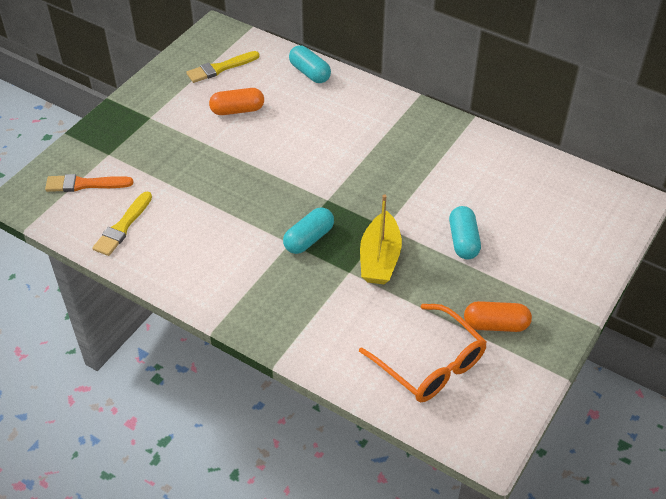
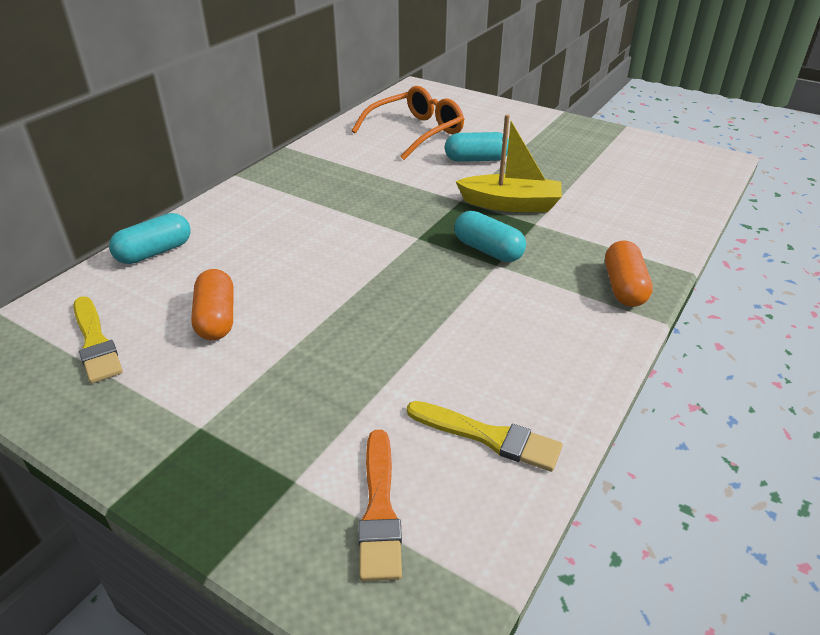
camera: 90 degrees left, 10 degrees down
(429, 363) = (642, 181): orange glasses -> orange glasses (415, 132)
(495, 325) = (580, 149): orange capsule -> orange capsule (623, 287)

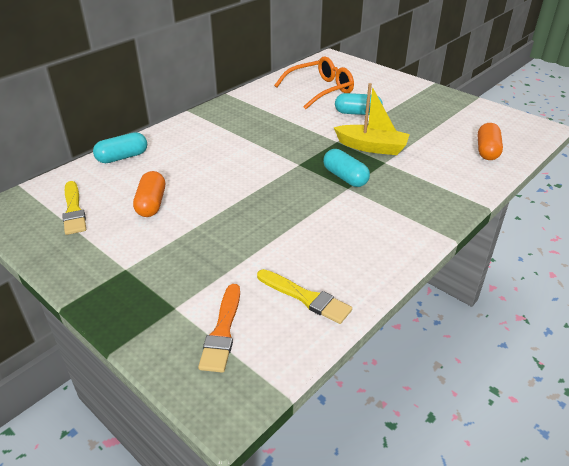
camera: 10 degrees right, 0 degrees up
(623, 287) = (433, 212): orange capsule -> orange capsule (487, 150)

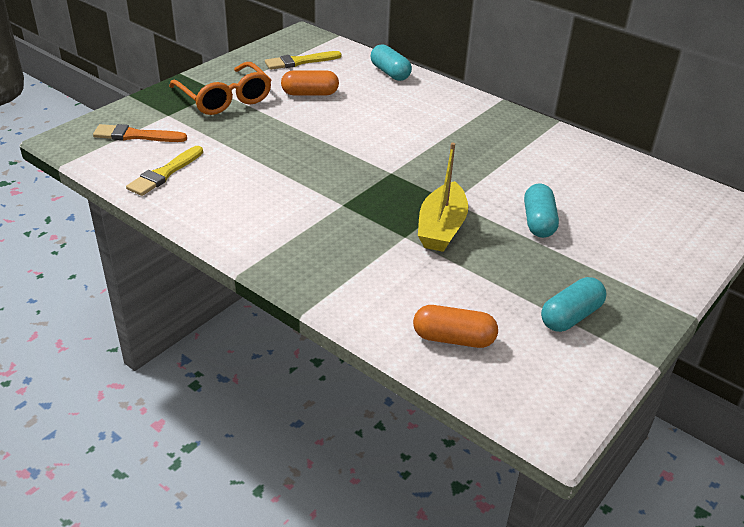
camera: 85 degrees right, 0 degrees up
(319, 90) = (601, 192): orange glasses -> orange glasses (224, 98)
(345, 177) = (365, 203): turquoise capsule -> turquoise capsule (571, 316)

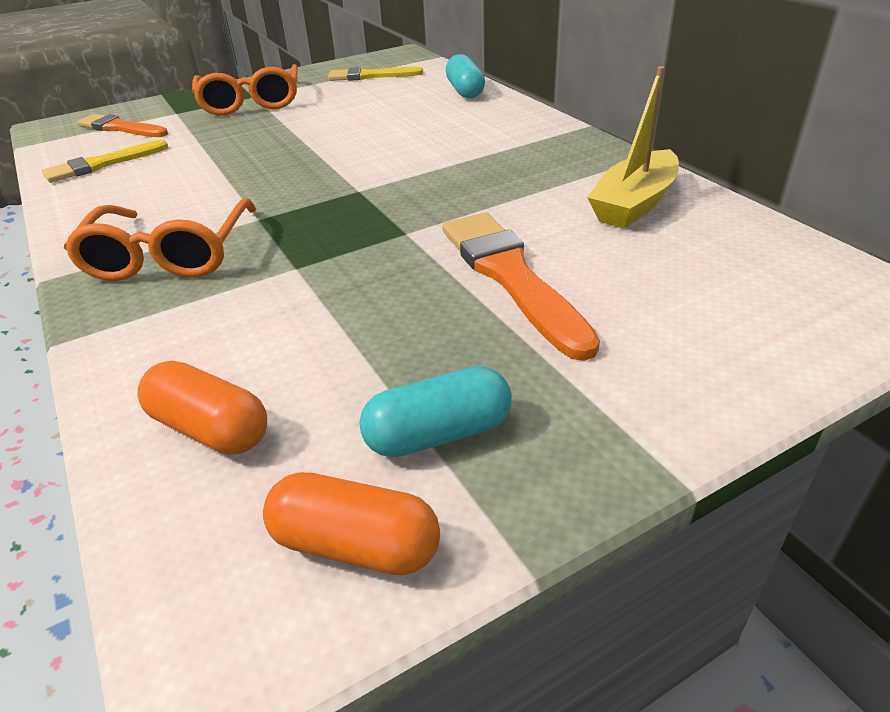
camera: 25 degrees right, 0 degrees up
(310, 94) = (348, 104): orange capsule -> orange capsule (355, 544)
(310, 241) = (170, 255): none -> orange glasses
(441, 228) = (356, 264): yellow boat -> yellow boat (634, 204)
(538, 222) = (510, 276): turquoise capsule -> orange brush

